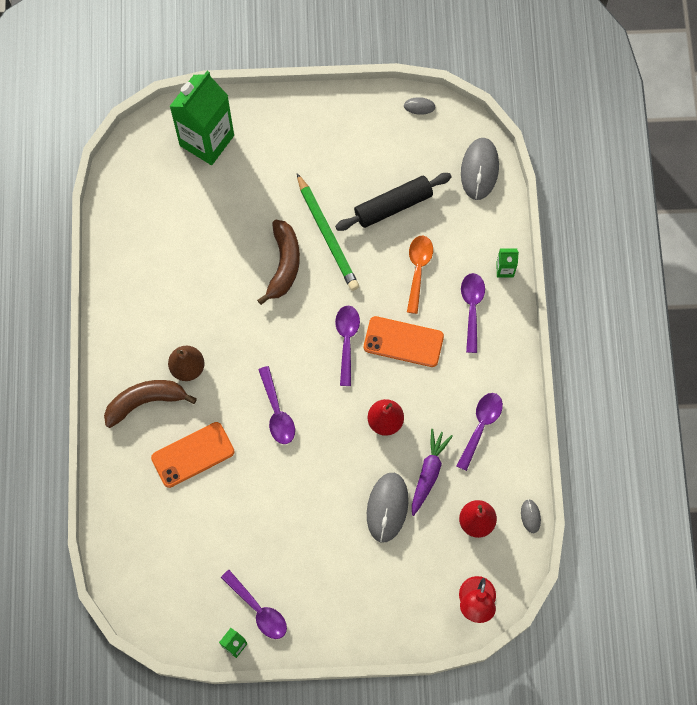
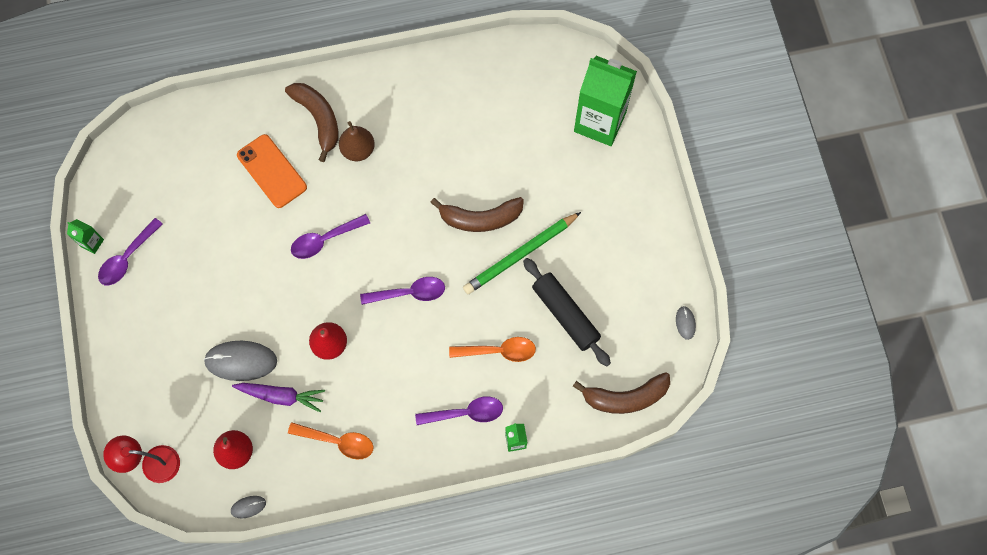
camera: 80 degrees right, 0 degrees up
(403, 342) = (417, 349): orange phone -> none
(479, 169) = (625, 397): grey mouse -> brown banana
(481, 426) = (338, 441): purple spoon -> orange spoon

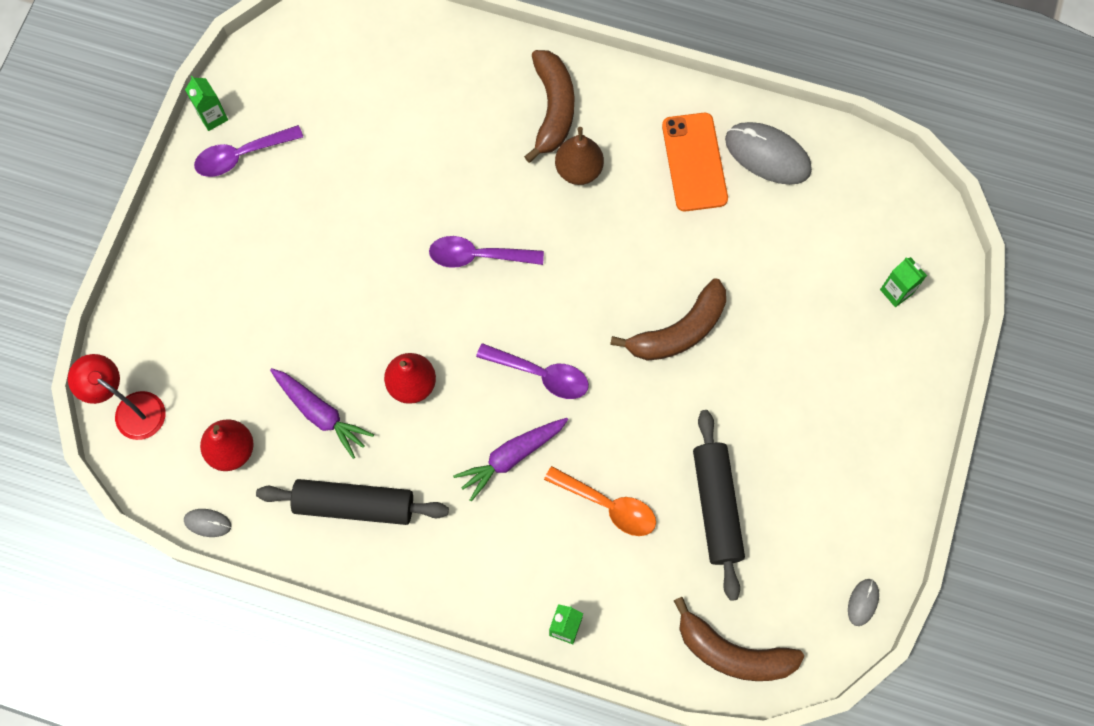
camera: 30 degrees right, 0 degrees up
(241, 361) = (298, 346): grey mouse -> grey mouse (767, 155)
(272, 171) = (463, 142): orange phone -> orange phone (694, 162)
(338, 441) = (354, 505): orange spoon -> black rolling pin
(421, 355) = (511, 457): none -> purple carrot
(466, 413) = (525, 558): purple spoon -> none
(480, 218) = (679, 331): brown banana -> brown banana turned 60 degrees counterclockwise
(520, 255) = (702, 402): green pencil -> none
(599, 122) = (896, 292): green carton -> green carton, size x0.41

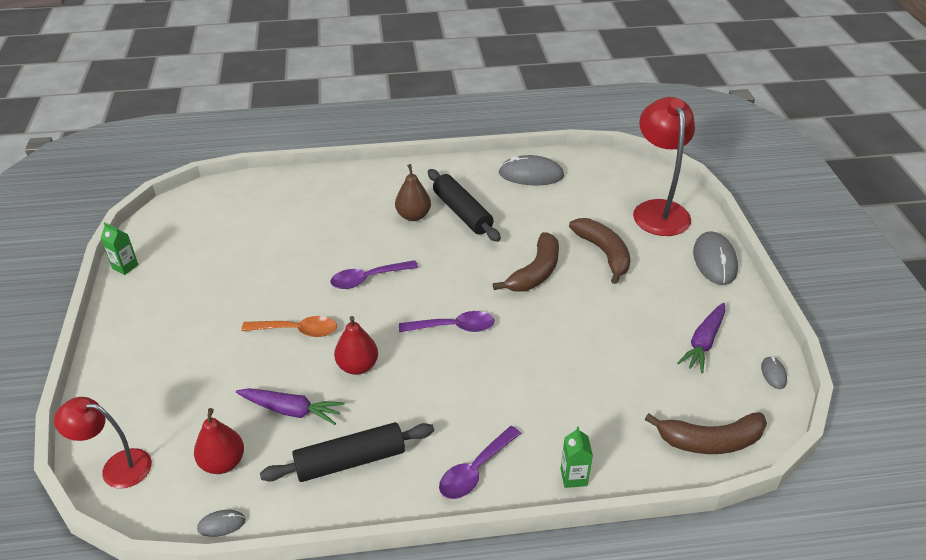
camera: 25 degrees left, 30 degrees down
(241, 155) = (157, 280): purple spoon -> purple spoon (475, 470)
(511, 457) = (461, 383): purple carrot -> purple carrot (703, 342)
(553, 109) = (377, 193): brown banana -> brown banana (603, 253)
(608, 505) = (553, 385): orange spoon -> orange spoon (297, 330)
(694, 162) = (487, 190): orange phone -> none
(716, 506) = (631, 357): black rolling pin -> black rolling pin (462, 212)
(896, 292) = (658, 210): green carton -> red lamp
(911, 409) = (714, 261): none -> grey mouse

